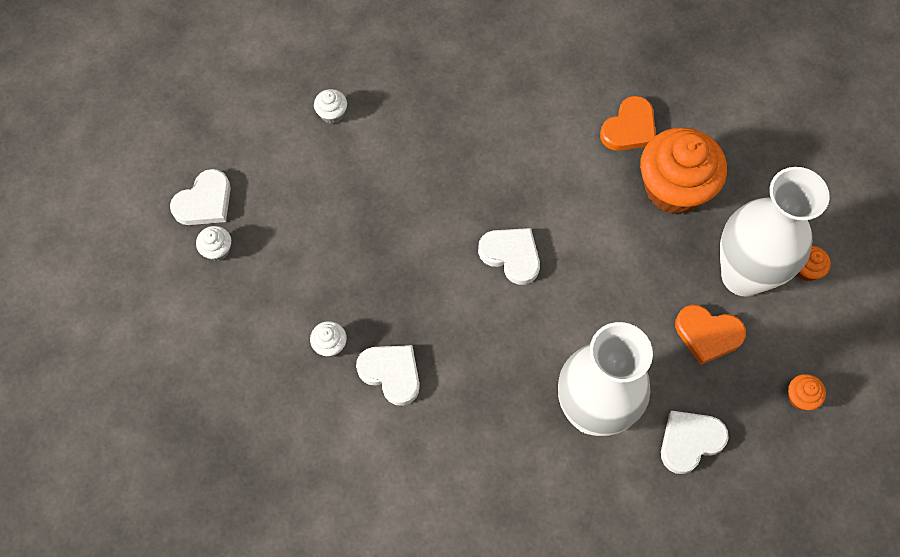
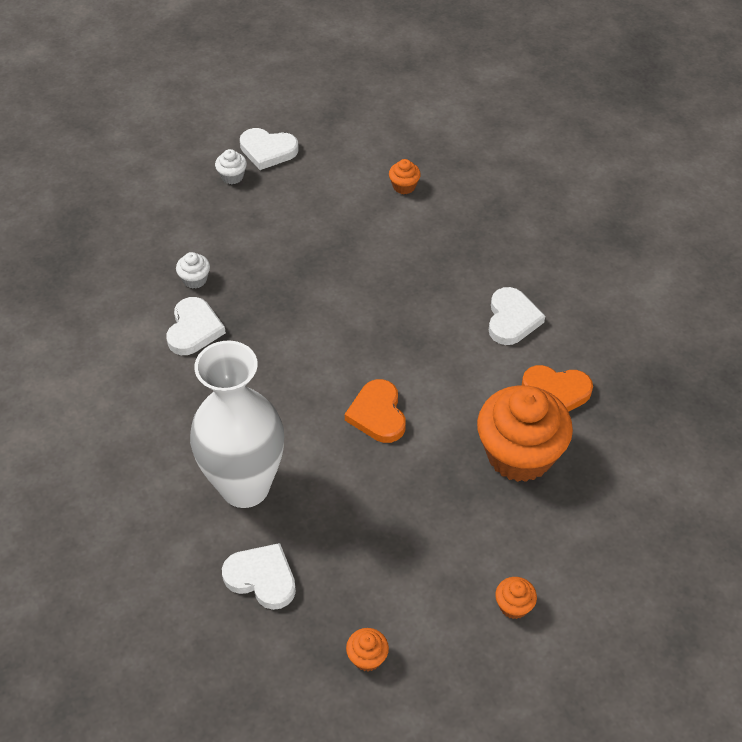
camera: 60 degrees right, 15 degrees down
(332, 113) = (404, 186): white cupcake -> orange cupcake
(511, 255) = (358, 361): white heart -> white heart (512, 319)
(707, 334) = (383, 547): orange heart -> orange heart (377, 414)
(743, 275) = (467, 552): white vase -> none

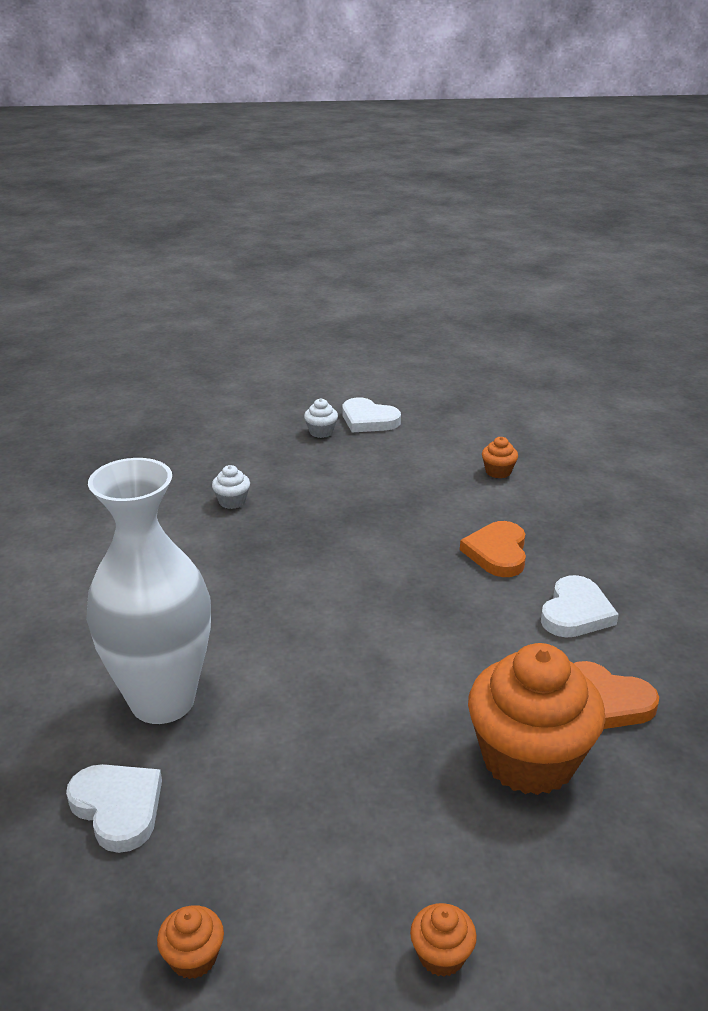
camera: 20 degrees right, 20 degrees down
(194, 329) = (204, 541): white heart -> none
(377, 414) = (363, 668): orange heart -> orange heart (497, 553)

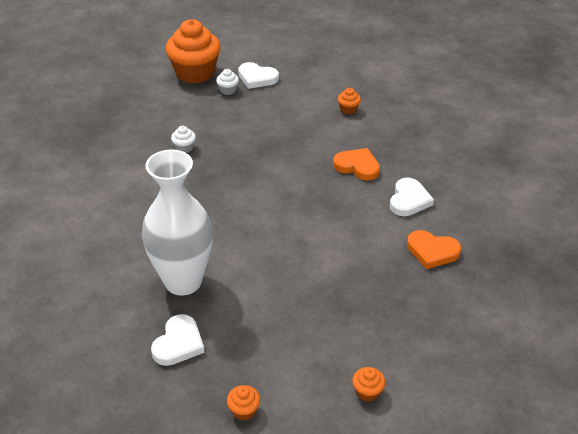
camera: 10 degrees left, 10 degrees up
(118, 808) = (178, 343): white heart -> white heart turned 75 degrees clockwise
(497, 553) = (357, 166): orange heart -> orange heart turned 120 degrees clockwise
(528, 759) = (395, 289): orange cupcake -> orange cupcake (195, 73)

